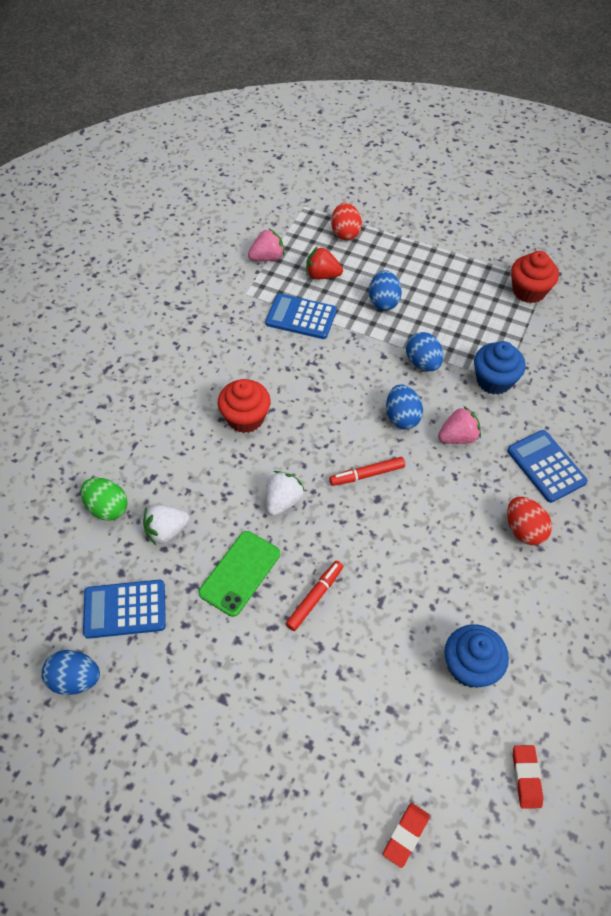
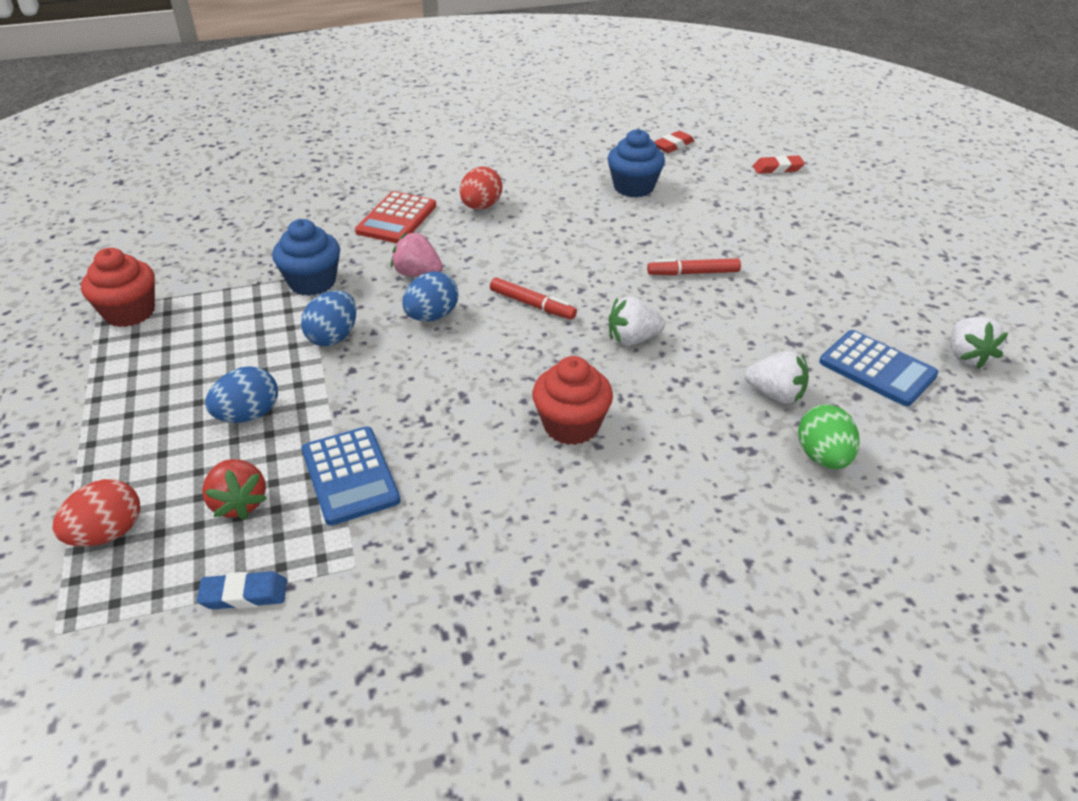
camera: 130 degrees left, 15 degrees down
(75, 679) = (967, 356): blue egg -> white strawberry
(240, 573) = (738, 323): green phone -> none
(267, 257) = (244, 594): pink strawberry -> blue eraser
(546, 466) = (396, 219): blue calculator -> red calculator

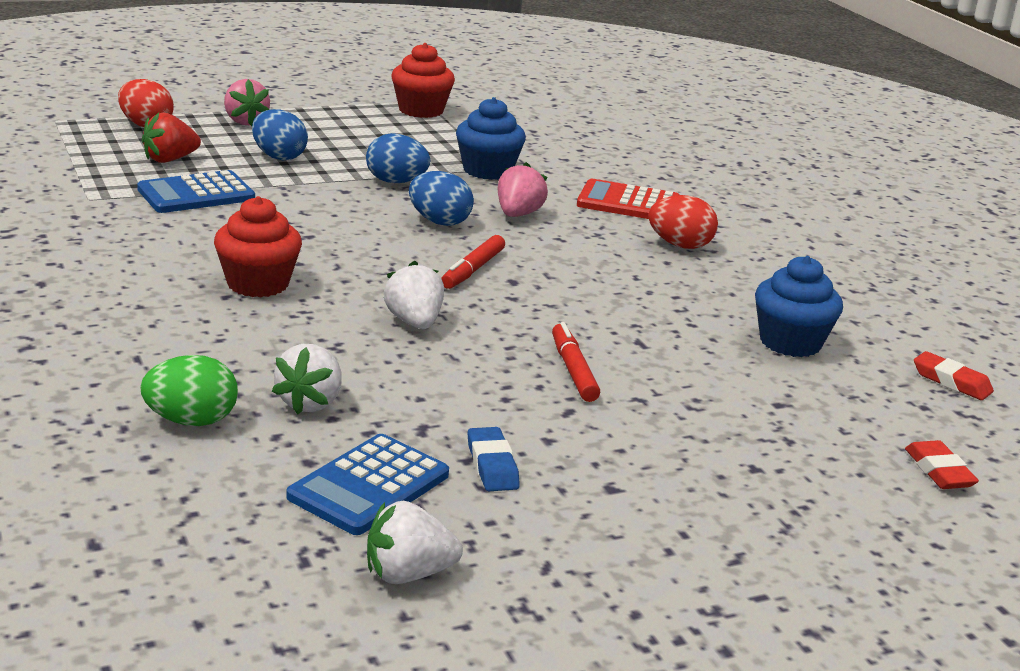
camera: 80 degrees right, 15 degrees down
(123, 443) = (245, 121): none -> pink strawberry
(244, 594) = (71, 166): blue eraser -> blue eraser (492, 465)

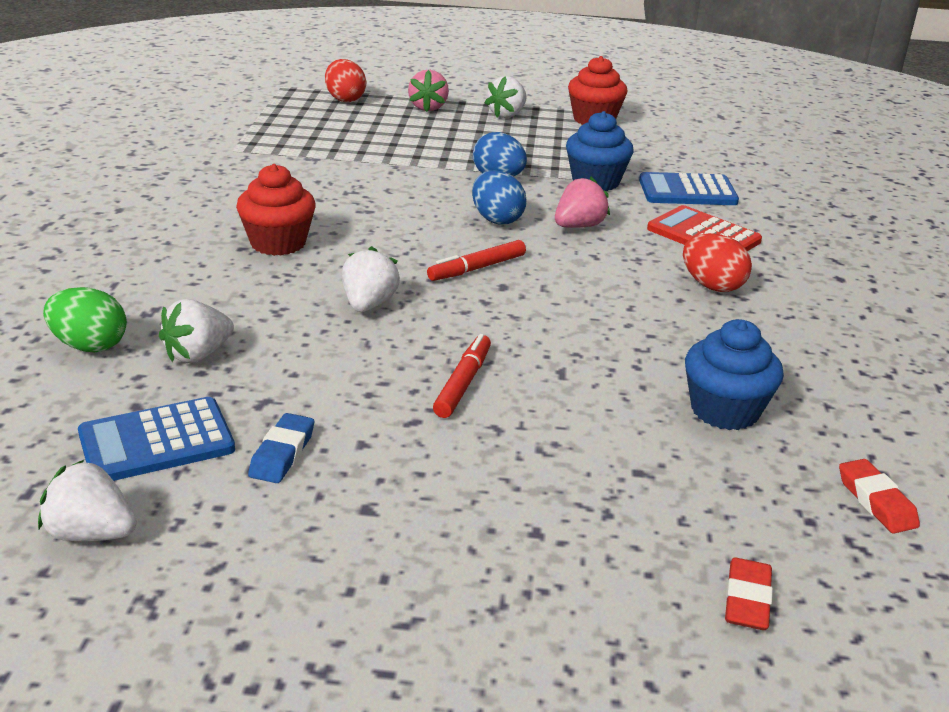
camera: 30 degrees right, 5 degrees up
(170, 159) = (331, 129): red strawberry -> none
(196, 194) = (318, 160): blue calculator -> blue calculator (687, 191)
(279, 157) = (421, 140): blue egg -> none
(333, 117) = (507, 115): none -> white strawberry

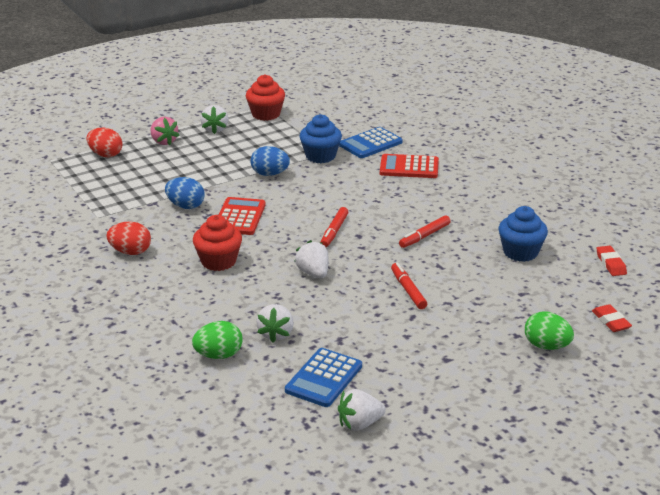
camera: 35 degrees left, 0 degrees up
(282, 454) = (382, 356): blue eraser -> none
(384, 207) = (239, 217): none -> red calculator
(496, 219) = (304, 200): blue egg -> blue egg (185, 206)
(563, 578) = (546, 346): none -> green egg
(579, 226) = (348, 187): pink strawberry -> none
(598, 325) = (424, 236): none -> red marker
(712, 286) = (446, 194): red egg -> red egg (130, 252)
(876, 501) = (611, 264): red eraser -> red eraser turned 45 degrees clockwise

